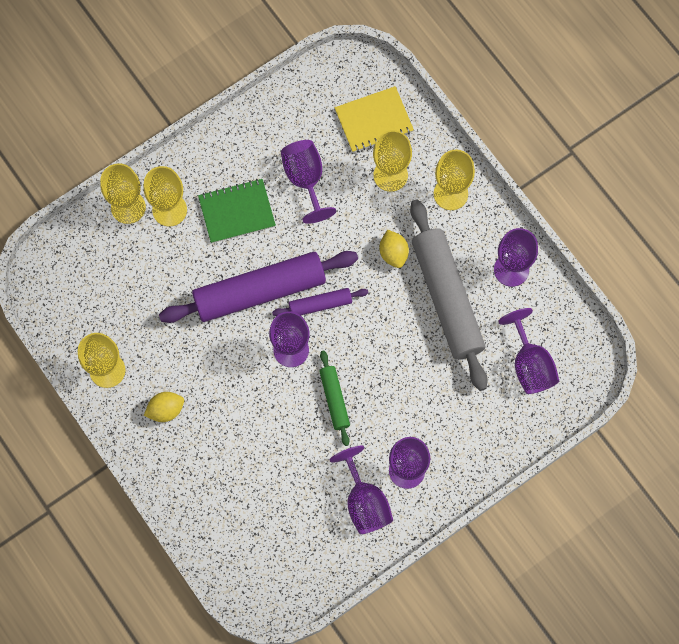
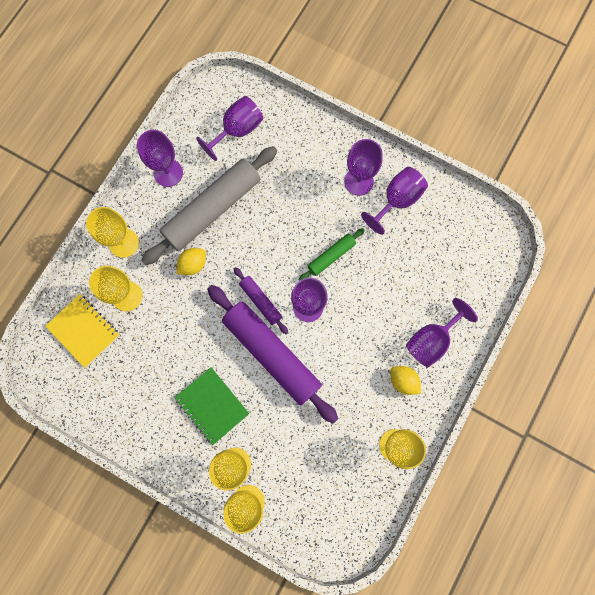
camera: 115 degrees left, 5 degrees up
(305, 180) = (159, 362): purple goblet -> purple goblet (431, 340)

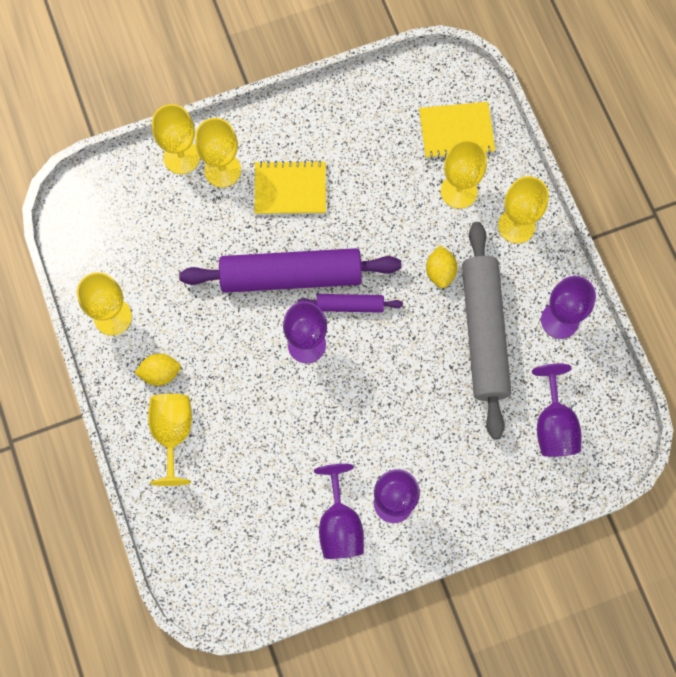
camera: 130 degrees right, 5 degrees down
(212, 405) = (290, 189): green notebook -> yellow notebook
(331, 256) = (337, 408): green rolling pin -> none
(431, 340) = (173, 433): purple goblet -> yellow goblet

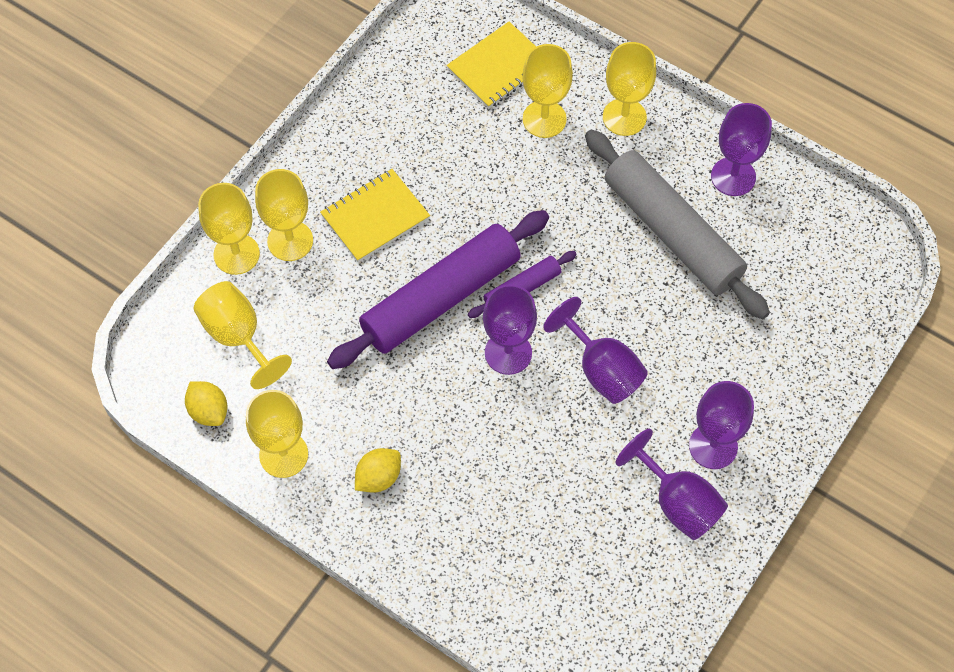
camera: 35 degrees left, 10 degrees down
(173, 433) = (438, 528): yellow goblet -> yellow goblet (238, 336)
(440, 272) = (585, 203): yellow lemon -> yellow lemon (209, 411)
(553, 425) = (804, 274): purple goblet -> purple goblet (601, 369)

